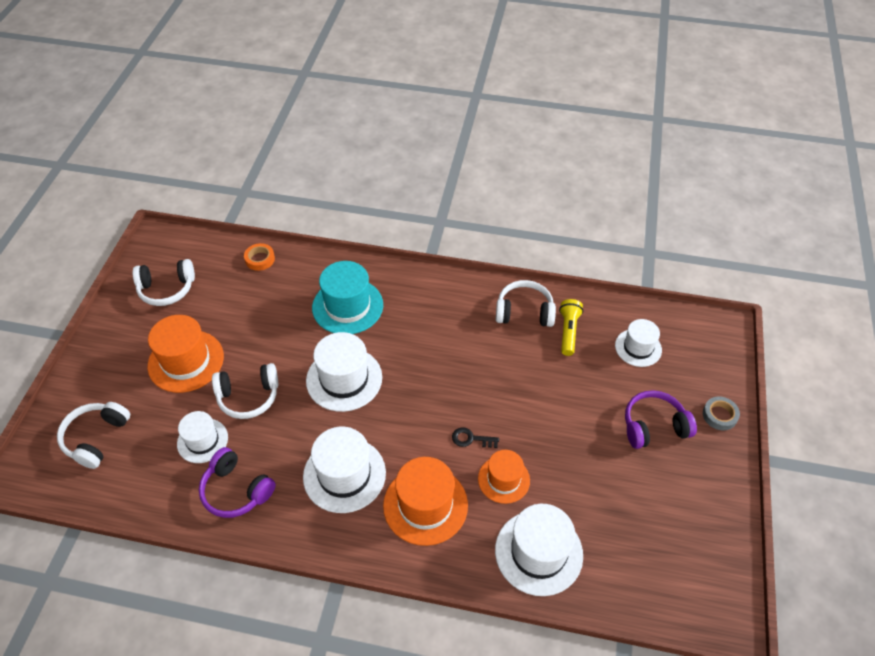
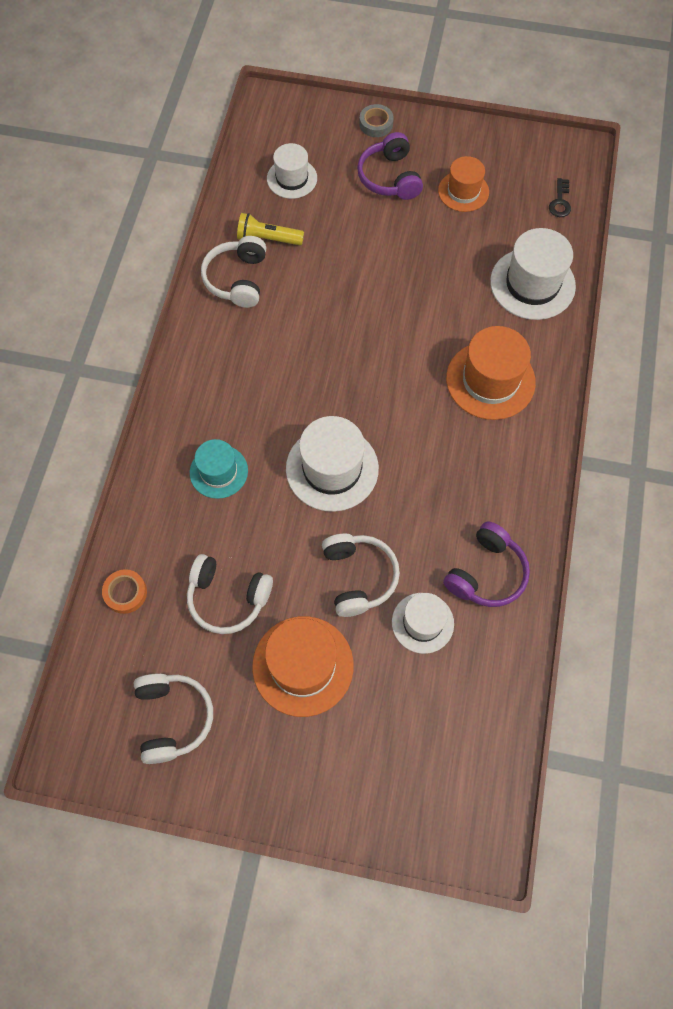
camera: 90 degrees left, 15 degrees up
(96, 438) = (424, 760): white headphones -> white headphones (227, 598)
(344, 474) = (459, 460): white hat -> none
(347, 306) = (218, 471): turquoise hat -> turquoise hat, size x0.63
(471, 439) = (410, 337): black key -> black key (560, 202)
(503, 479) = (456, 309): orange hat -> orange hat (463, 191)

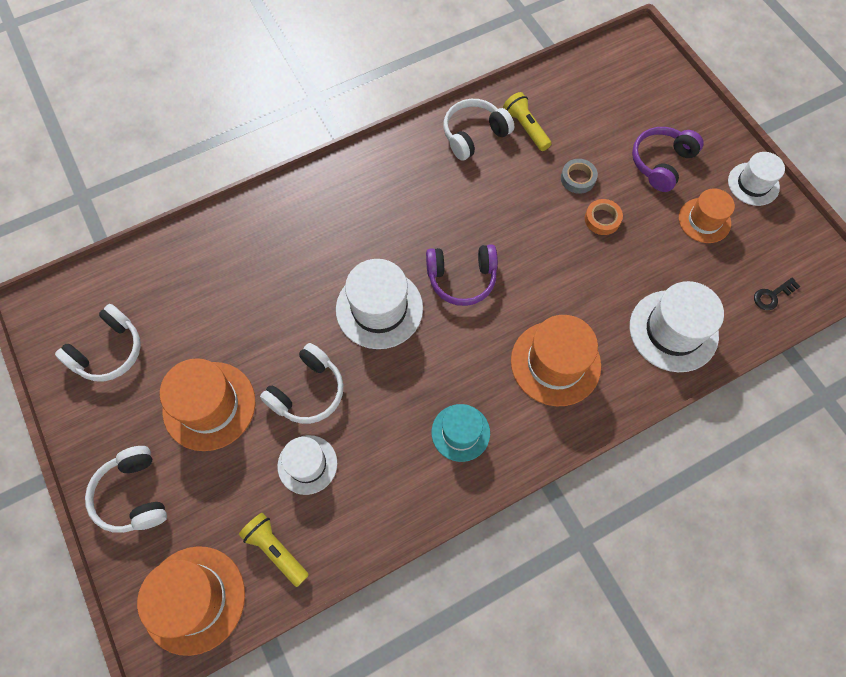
camera: 50 degrees right, 0 degrees up
(125, 593) = (177, 253): orange tape -> orange tape (602, 219)
(218, 471) = (313, 239): turquoise hat -> turquoise hat (460, 432)
(227, 598) = (222, 318): white headphones -> white headphones (133, 495)
(292, 178) = (591, 104): white hat -> white hat (753, 184)
(376, 124) = (698, 119): grey tape -> grey tape (578, 178)
(466, 793) = (194, 599): none -> orange hat
(475, 698) = (275, 550): none -> yellow flashlight
(486, 573) = (386, 482): purple headphones -> purple headphones (461, 279)

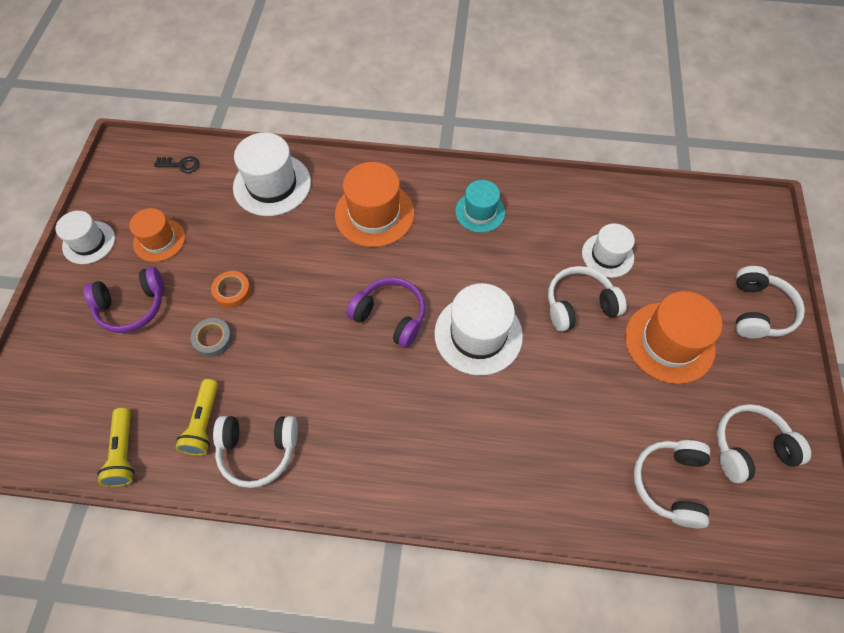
camera: 145 degrees left, 5 degrees down
(166, 286) = (669, 483): none -> white headphones
(194, 599) = (730, 221): orange hat -> none
(275, 550) = (658, 218): yellow flashlight -> yellow flashlight (124, 453)

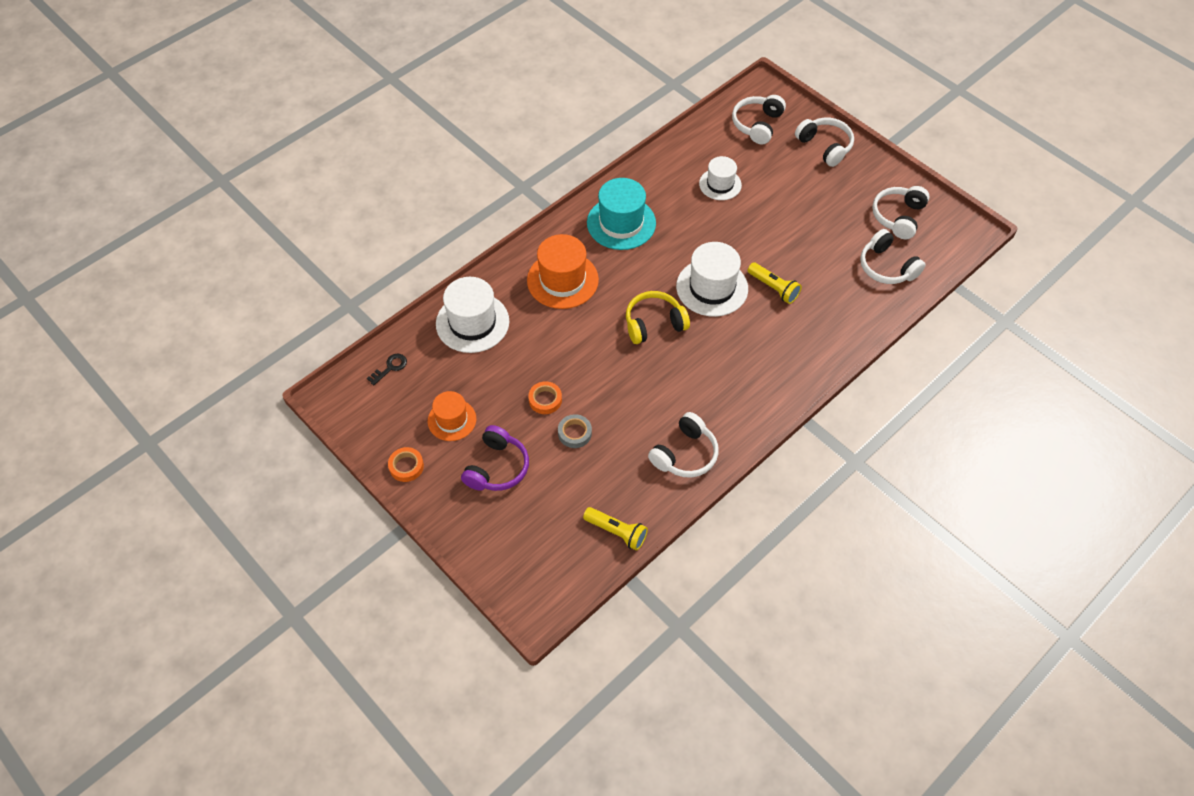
camera: 50 degrees left, 5 degrees down
(89, 242) = (406, 466): white hat -> orange tape
(204, 423) = (637, 474): yellow flashlight -> yellow flashlight (774, 288)
(390, 316) = (654, 323): purple headphones -> yellow headphones
(480, 212) = (621, 223): turquoise hat -> turquoise hat, size x1.59
(579, 305) = (740, 224): white headphones -> white headphones (757, 124)
(669, 342) = (805, 201): orange hat -> none

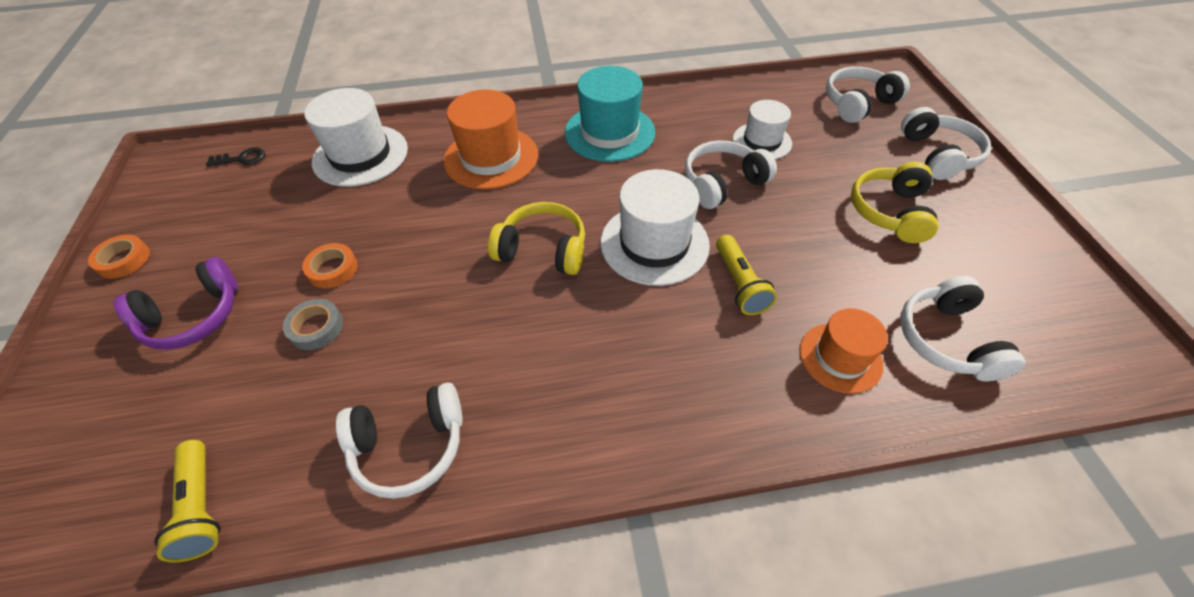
camera: 35 degrees right, 5 degrees down
(452, 420) = (223, 237): orange hat -> orange hat (840, 357)
(821, 202) = (889, 212): none -> yellow headphones
(898, 217) = (1008, 279): white headphones -> white headphones (722, 183)

